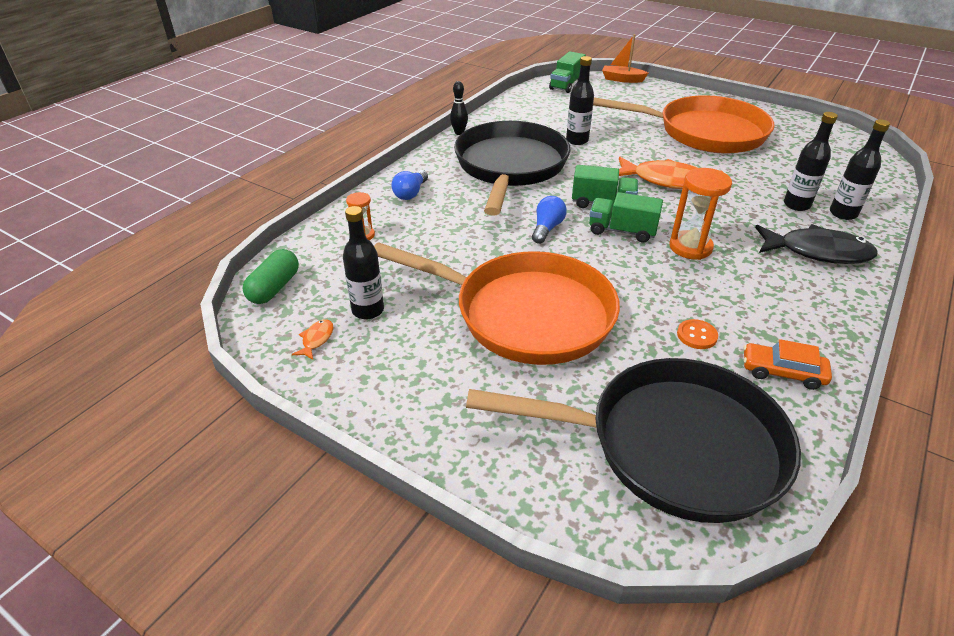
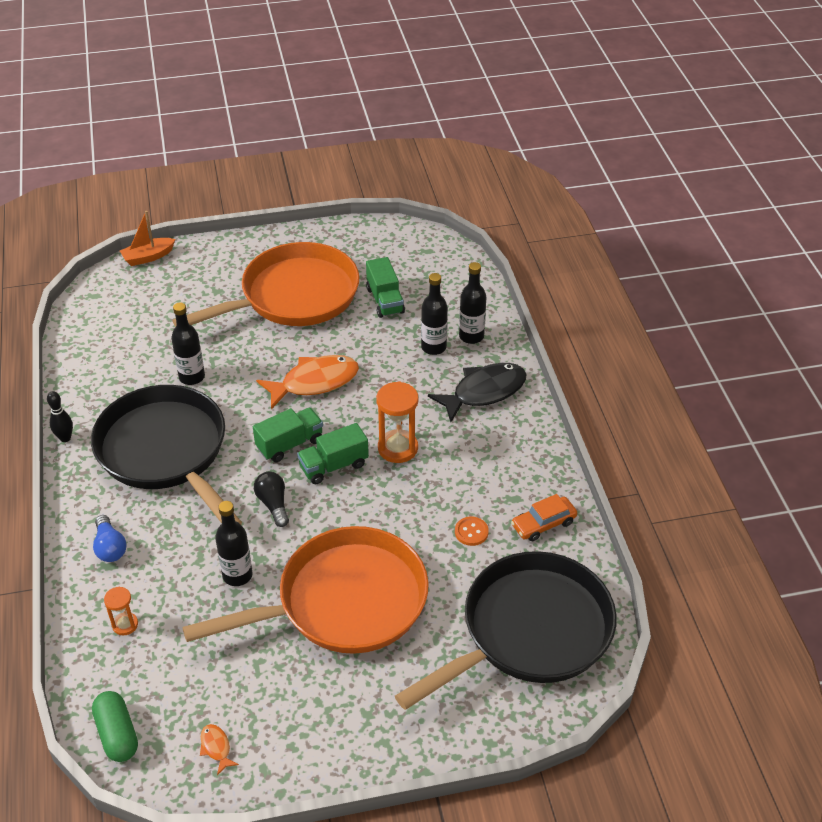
camera: 45 degrees left, 5 degrees up
(368, 310) = (223, 691): black bottle -> black bottle (237, 575)
(547, 228) = (273, 504): blue light bulb -> black light bulb
(566, 85) = (99, 298): green truck -> green truck (385, 300)

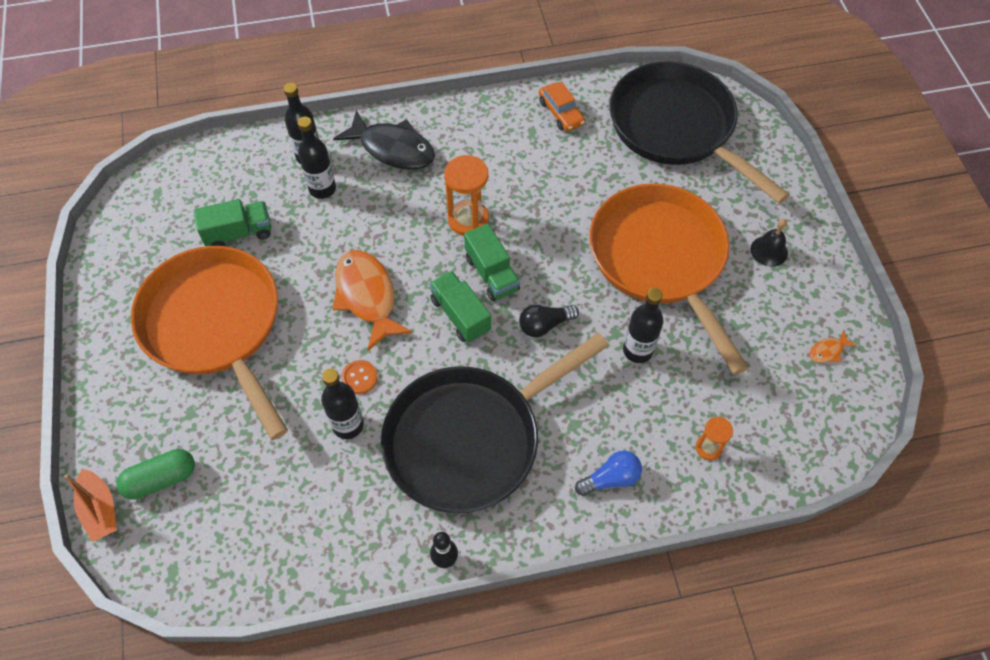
camera: 90 degrees left, 15 degrees up
(117, 734) = (831, 436): green capsule -> green capsule (161, 479)
(351, 706) = (769, 251): none -> black bell
(471, 532) = (573, 164): orange button -> orange button (359, 378)
(484, 392) = (393, 149): black fish -> black fish turned 150 degrees clockwise

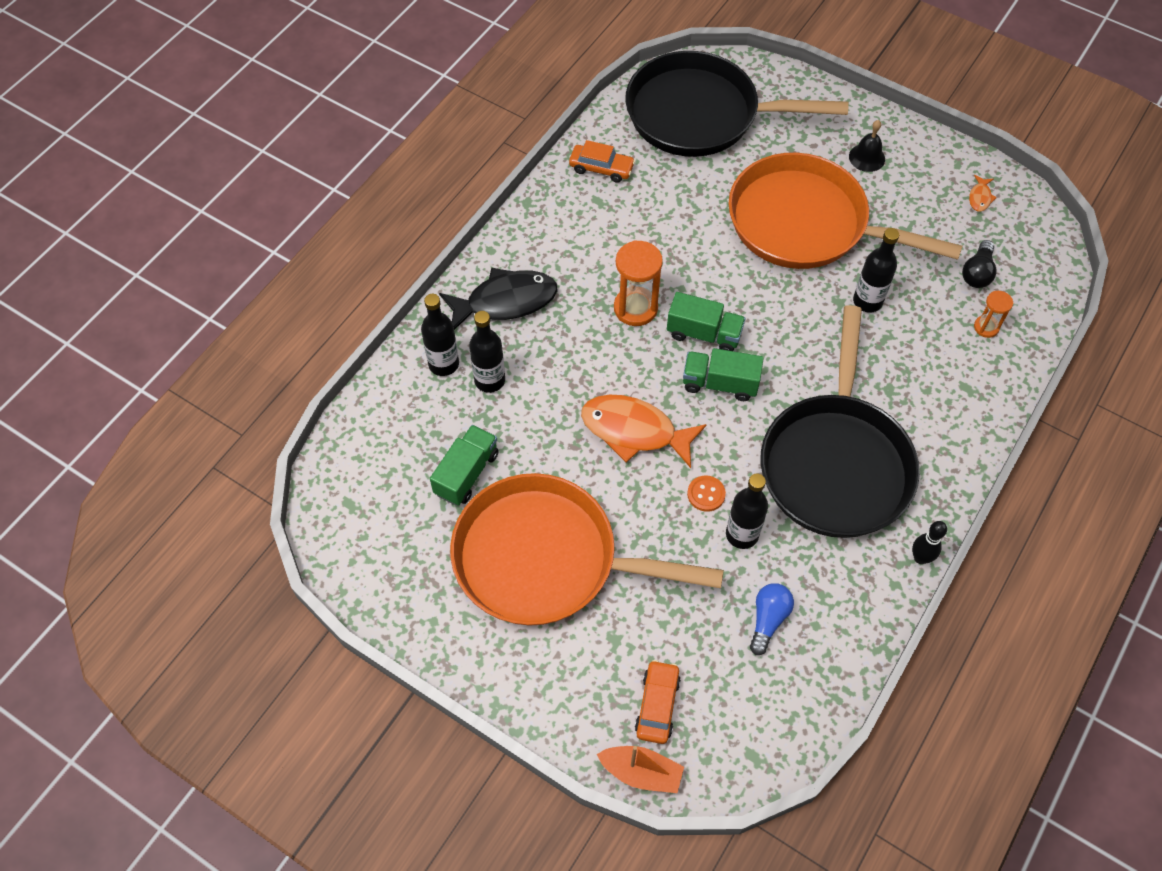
camera: 45 degrees left, 0 degrees up
(161, 479) = (657, 705): green capsule -> orange car
(544, 325) = (786, 338): black light bulb -> black light bulb (977, 273)
(610, 479) = (954, 404): blue light bulb -> blue light bulb (768, 620)

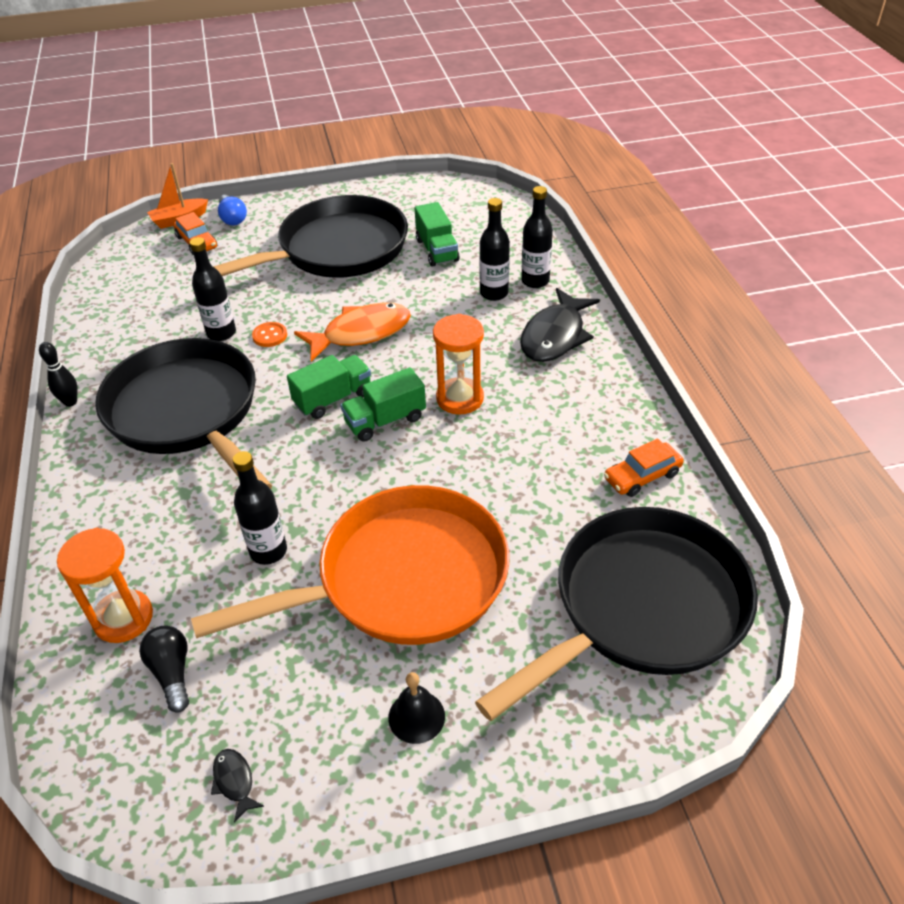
camera: 135 degrees right, 15 degrees down
(546, 559) = (336, 250): orange pan -> black pan
(768, 620) = (161, 309): blue light bulb -> blue light bulb (232, 218)
(980, 197) = (234, 781): orange fish -> black fish
(986, 327) = (123, 618): orange hourglass -> orange hourglass, size x1.78

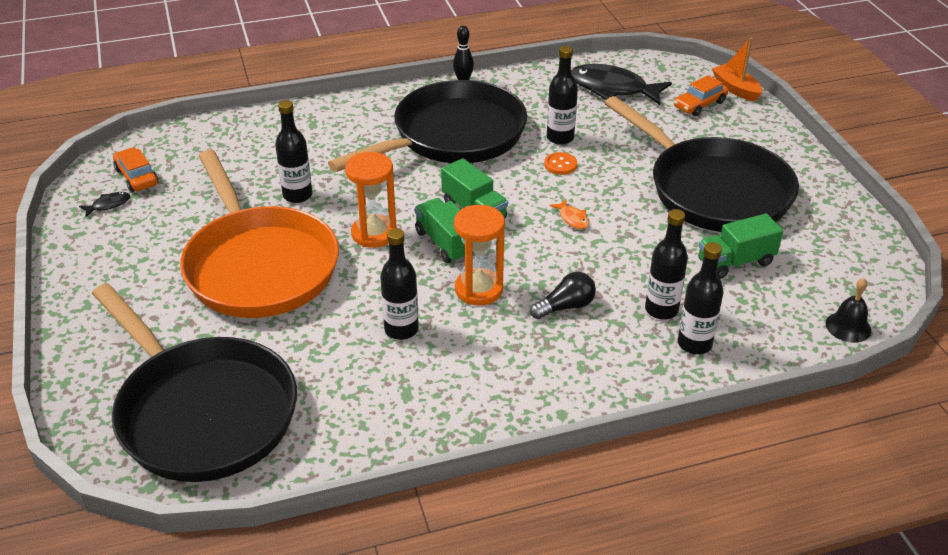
camera: 85 degrees right, 5 degrees down
(123, 618) = (246, 141): orange hourglass -> orange hourglass (374, 233)
(172, 673) = (197, 168): black light bulb -> black light bulb (565, 307)
(232, 218) = (749, 119): blue light bulb -> none
(361, 333) = (572, 219): orange fish -> orange fish, size x0.42
(416, 716) = (132, 280): black bell -> black bell (848, 327)
(515, 453) = (401, 329): none -> black bottle
(555, 336) = (590, 360): black fish -> black fish (613, 89)
(642, 476) = (365, 422): orange car -> orange car (137, 177)

